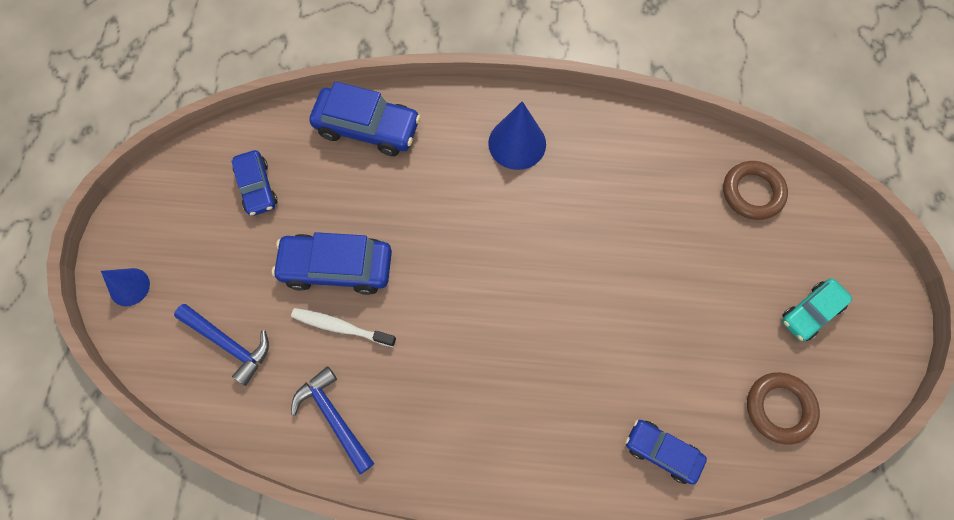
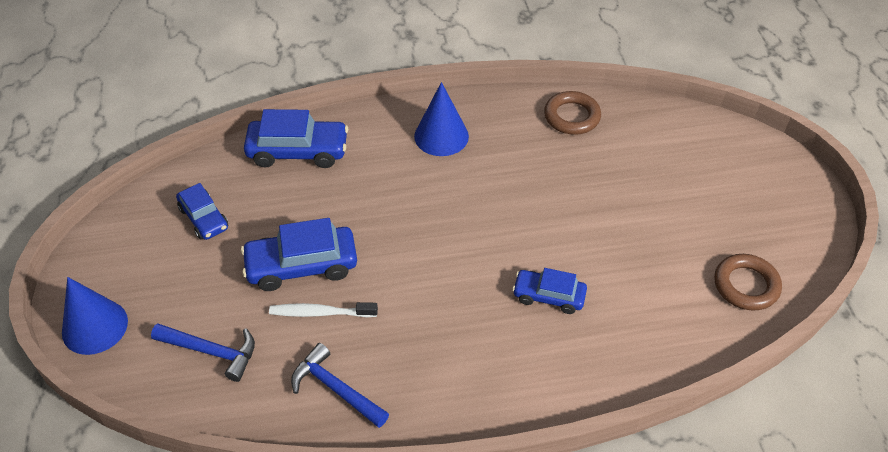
camera: 15 degrees left, 20 degrees down
(129, 287) = (95, 326): blue cone -> blue cone, size x1.57
(662, 452) = (656, 343): blue car -> blue car (548, 296)
(752, 192) = (661, 131): brown ring -> brown ring (572, 117)
(811, 312) = (744, 208): turquoise car -> none

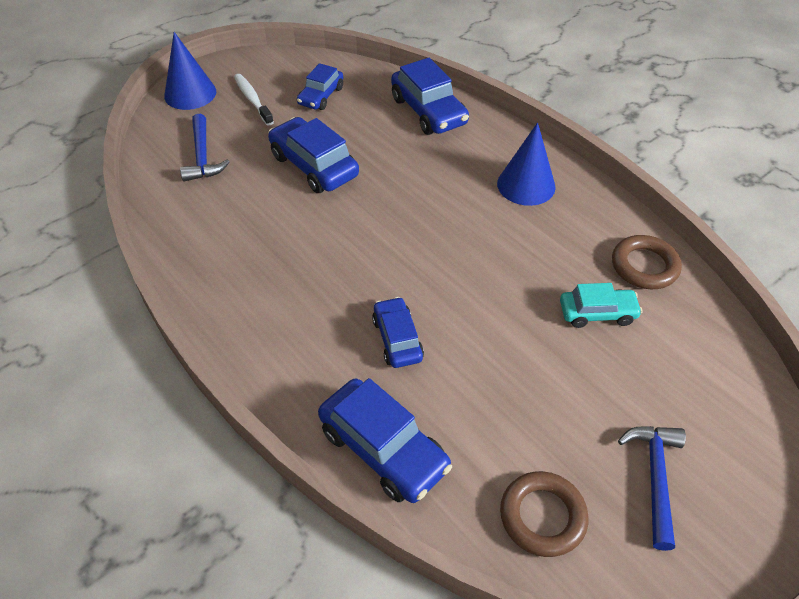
camera: 60 degrees right, 0 degrees up
(320, 313) = (275, 197): white toothbrush -> white toothbrush (252, 99)
(335, 389) = (208, 238): blue hammer -> blue hammer (654, 477)
(598, 166) = (597, 313): none -> turquoise car
(647, 352) = (383, 449): none -> blue car

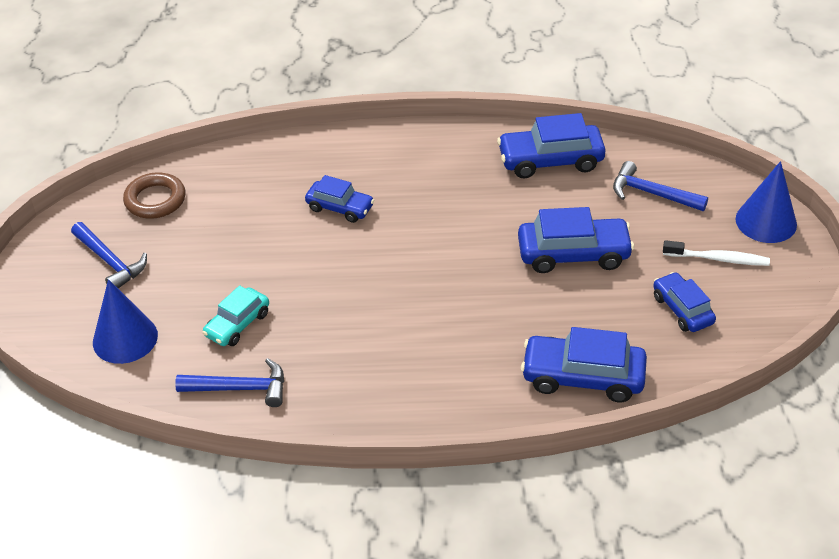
camera: 130 degrees right, 5 degrees down
(383, 449) = (271, 161): blue car -> blue car (550, 160)
(526, 185) = (407, 379): blue cone -> blue cone (125, 338)
(644, 266) = (240, 388): brown ring -> blue hammer

